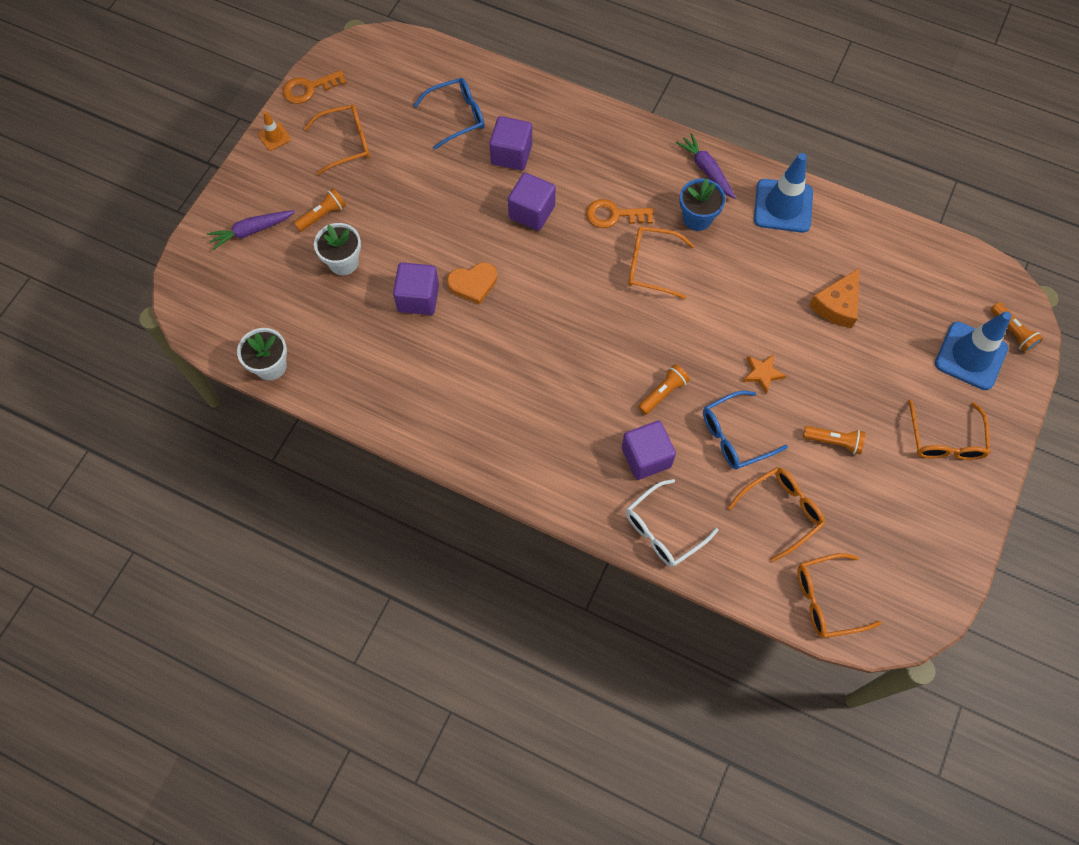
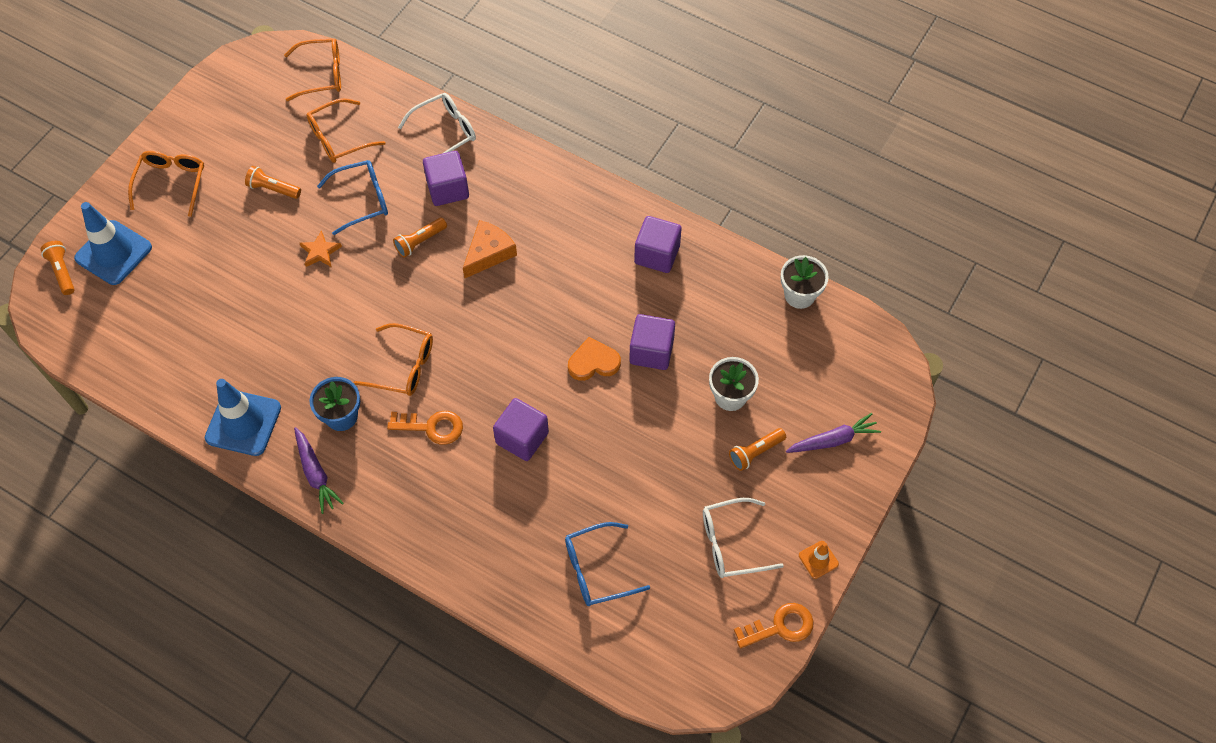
camera: 175 degrees left, 5 degrees down
(346, 143) = (731, 543): orange glasses -> white glasses
(511, 154) = (537, 512): purple cube -> purple cube (657, 254)
(837, 305) = (224, 311): orange cheese -> orange cheese (488, 253)

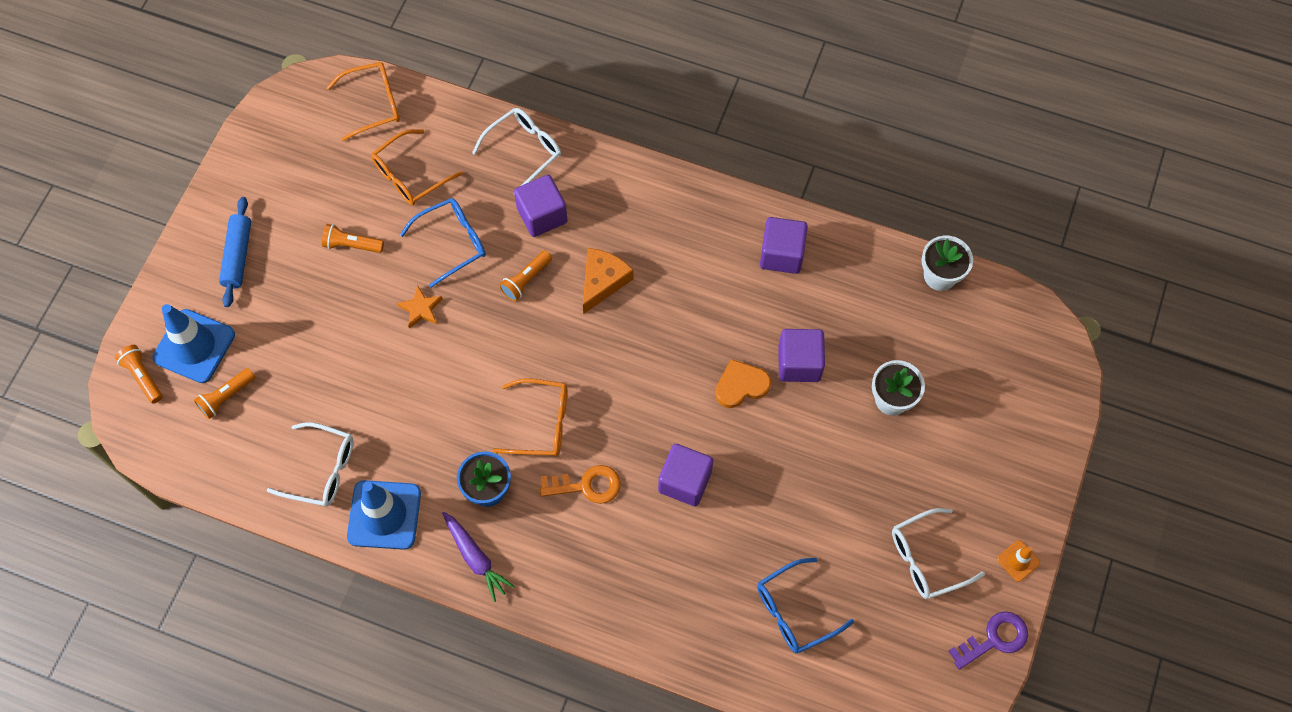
camera: 10 degrees left, 5 degrees up
(171, 183) = (238, 256): orange glasses -> blue rolling pin
(197, 375) = (321, 470): none -> white glasses
(755, 453) = (930, 456): orange flashlight -> orange flashlight (226, 397)
(780, 626) = (994, 639): orange key -> purple key
(833, 440) = (1007, 429): purple carrot -> none

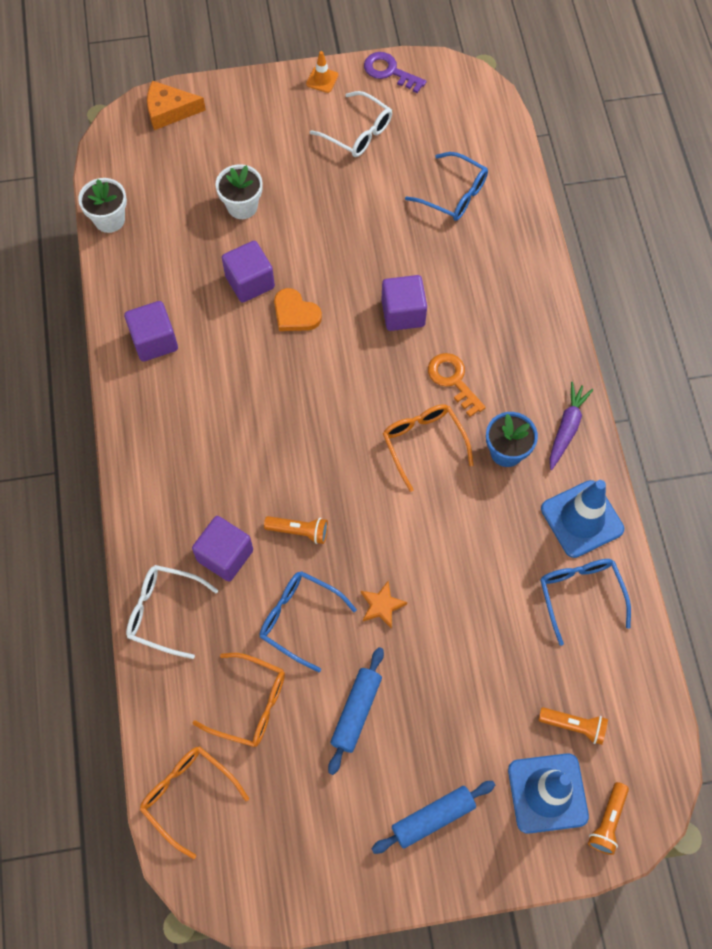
camera: 120 degrees left, 0 degrees up
(321, 470) = (580, 595): white glasses -> blue glasses
(352, 245) = (356, 712): orange flashlight -> blue rolling pin
(603, 281) = (262, 467): orange cheese -> orange cheese (169, 111)

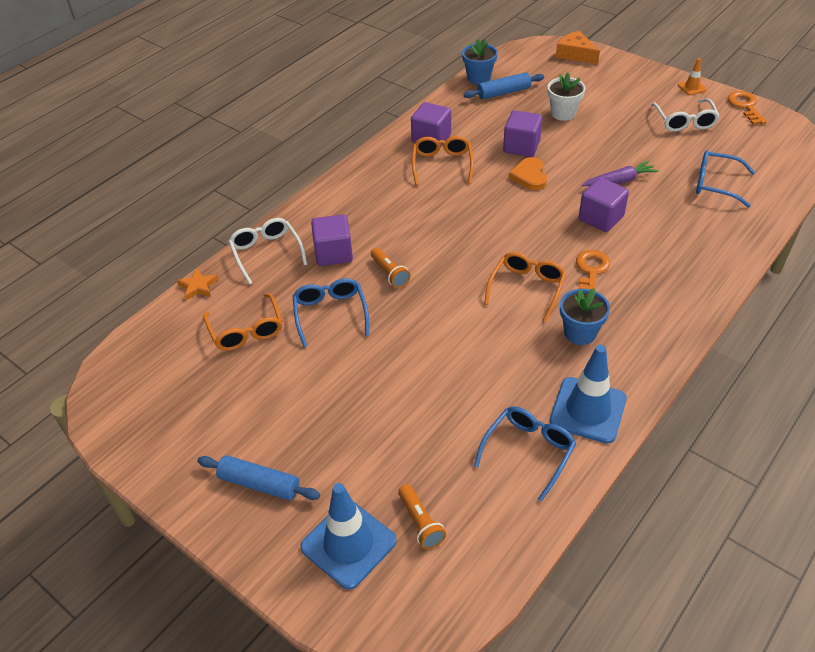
camera: 50 degrees right, 20 degrees down
(109, 219) = (479, 78): white flower pot -> blue flower pot
(188, 795) = (155, 344): orange glasses -> orange glasses (442, 165)
(356, 712) = (296, 386): blue rolling pin -> blue rolling pin (503, 92)
(382, 605) = (387, 347): orange star -> orange star (198, 286)
(389, 71) = (745, 106): purple key -> orange key
(453, 194) = (716, 184): blue glasses -> blue glasses turned 120 degrees clockwise
(567, 428) = (643, 352): purple carrot -> purple carrot (619, 181)
(607, 821) = (365, 604): orange flashlight -> none

